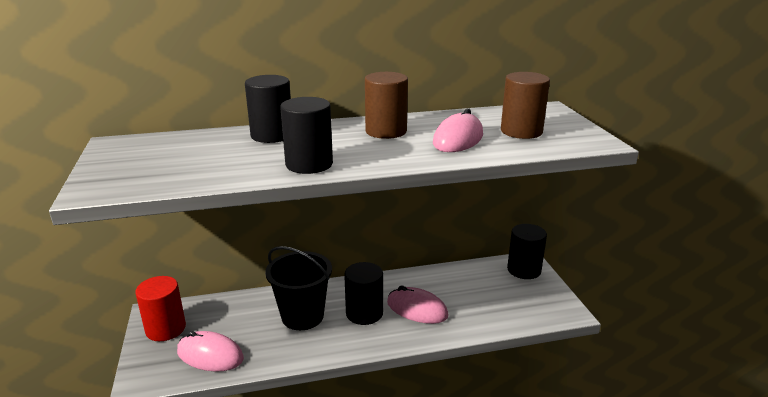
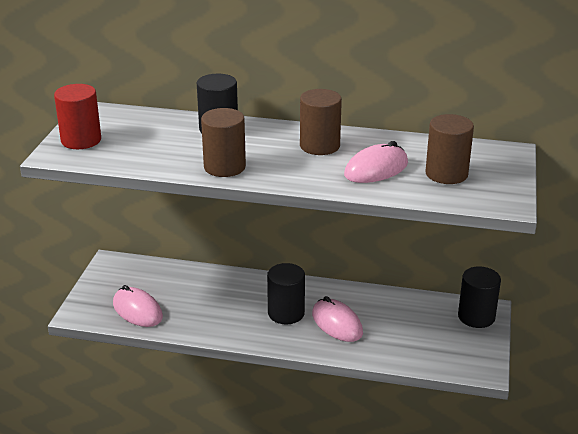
camera: 25 degrees right, 5 degrees up
(165, 328) = (114, 278): red cylinder -> red cylinder (81, 140)
(302, 316) = (230, 300): black bucket -> none
(309, 164) = (224, 167): black cylinder -> brown cylinder

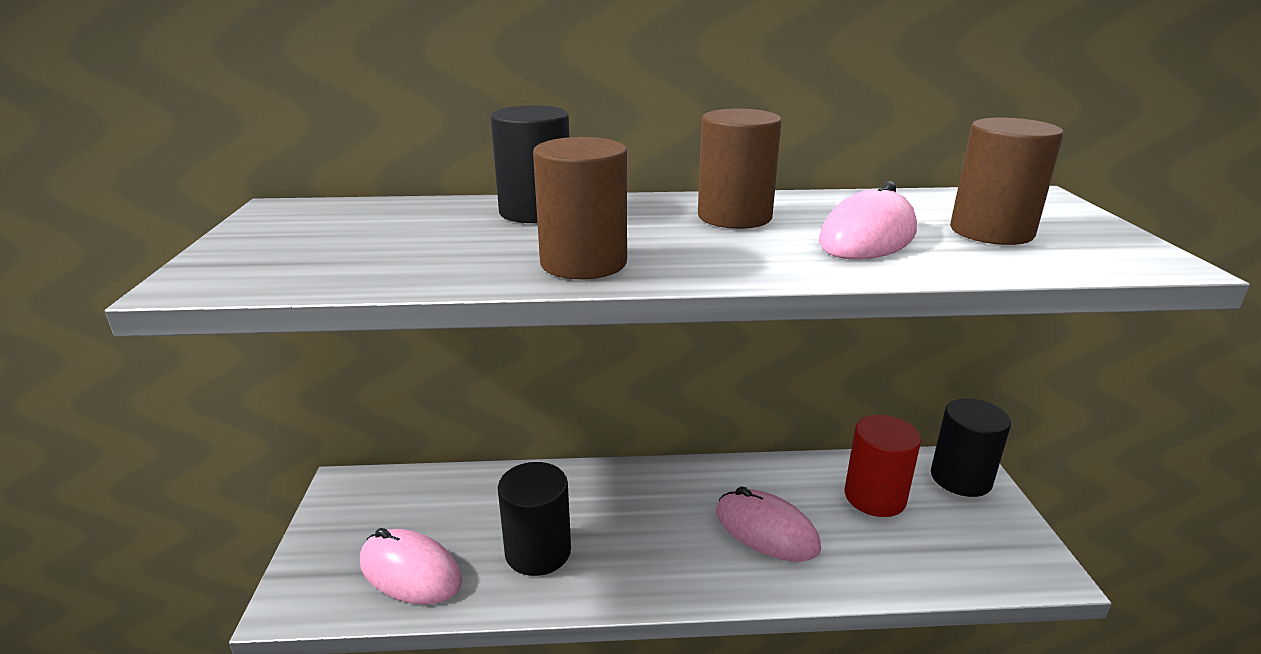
camera: 15 degrees left, 5 degrees down
(81, 140) = (259, 251): red cylinder -> red cylinder (875, 497)
(286, 313) = (675, 526): black cylinder -> black cylinder (538, 551)

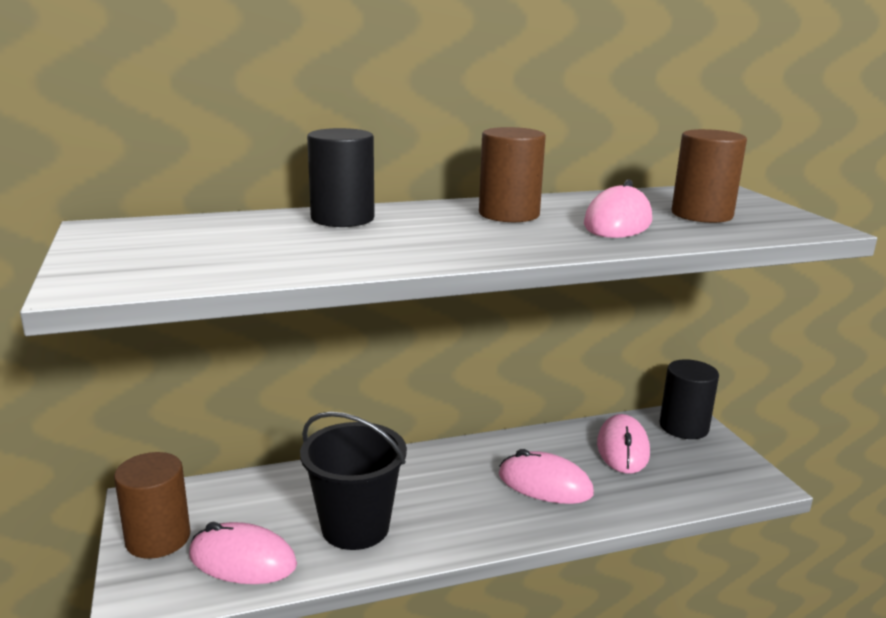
camera: 15 degrees left, 5 degrees down
(538, 551) = (355, 527): black cylinder -> black bucket
(583, 263) = (414, 252): brown cylinder -> brown cylinder (158, 538)
(875, 497) = (622, 449): red cylinder -> pink mouse

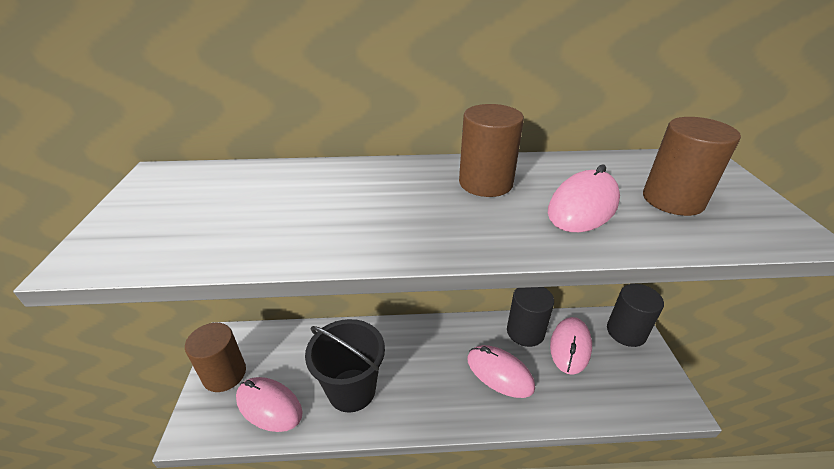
camera: 15 degrees right, 15 degrees up
(342, 218) = (342, 177): black cylinder -> black cylinder (525, 332)

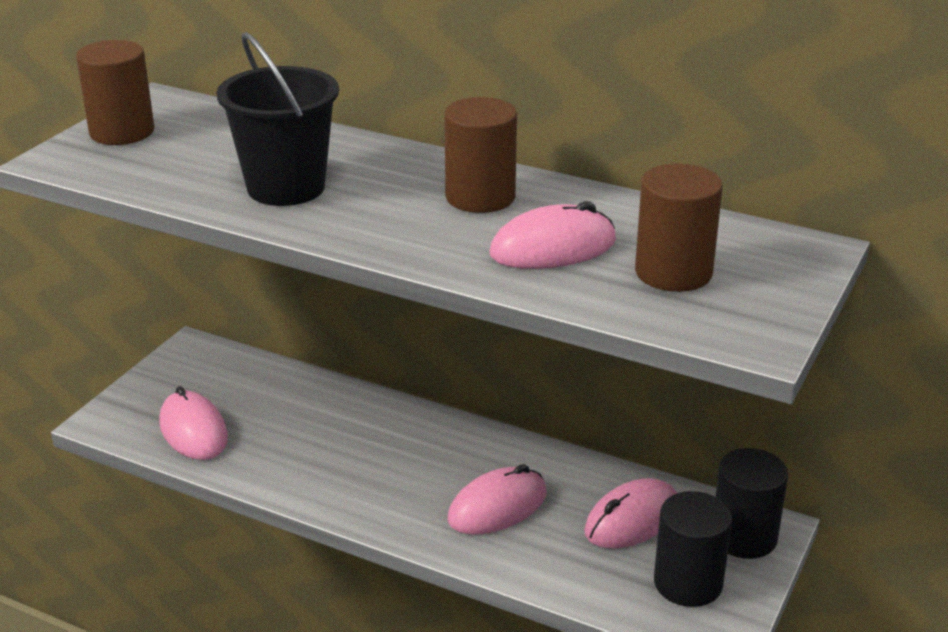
camera: 30 degrees right, 5 degrees down
(224, 374) = (166, 383): brown cylinder -> brown cylinder (122, 132)
(352, 390) = (296, 452): black bucket -> black bucket (286, 187)
(499, 373) = (497, 507): pink mouse -> pink mouse turned 75 degrees clockwise
(525, 332) = (584, 480): black cylinder -> black cylinder (688, 583)

